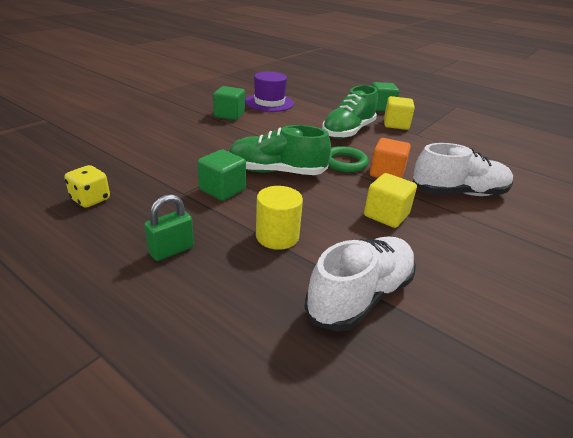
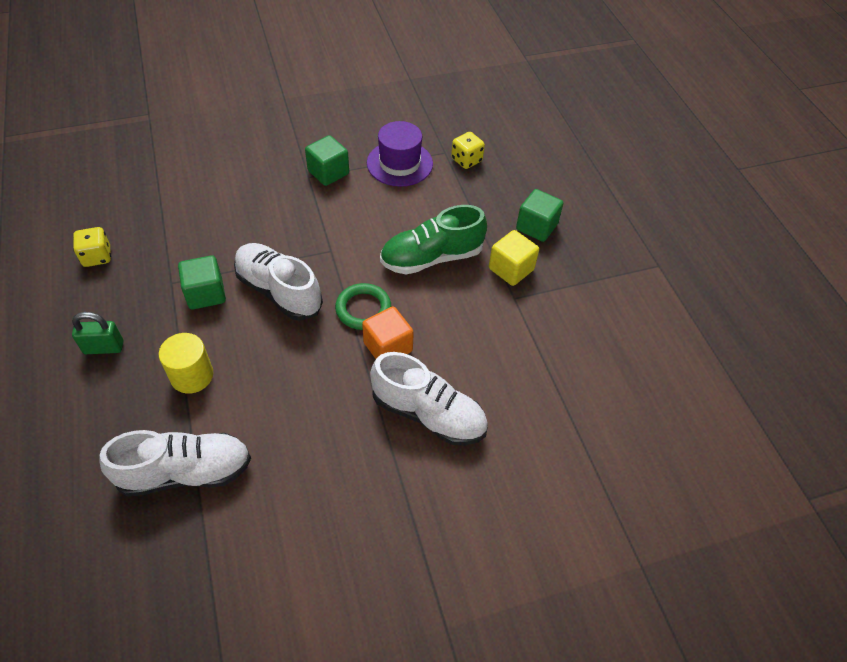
camera: 35 degrees right, 20 degrees up
(276, 171) = (279, 291): green shoe -> white shoe
(305, 94) = (466, 160): none -> yellow dice
(386, 215) = (313, 402): yellow cube -> none

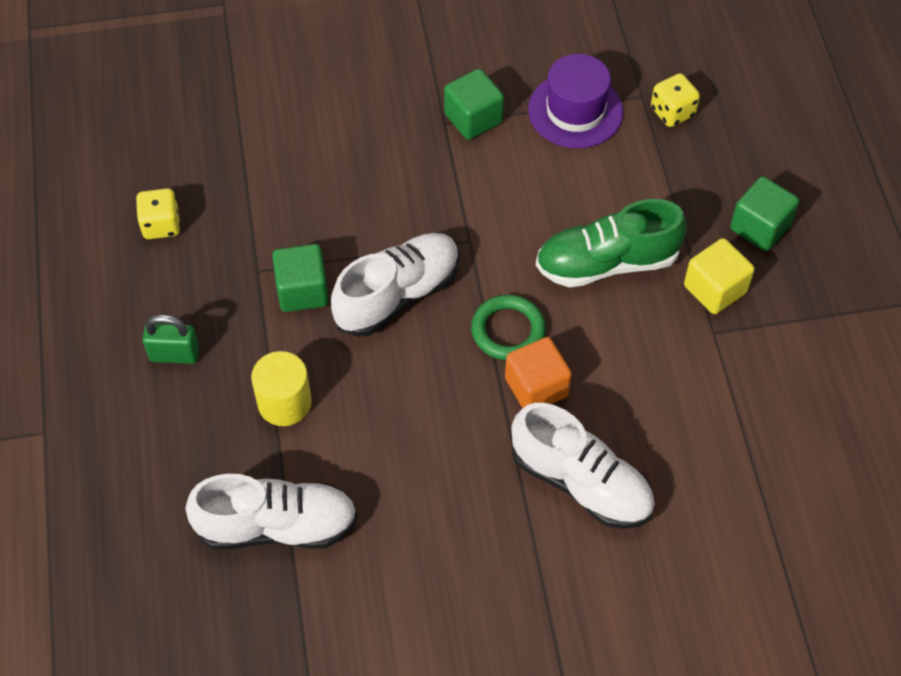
camera: 10 degrees right, 5 degrees up
(279, 291) = (398, 295): white shoe -> white shoe turned 90 degrees clockwise

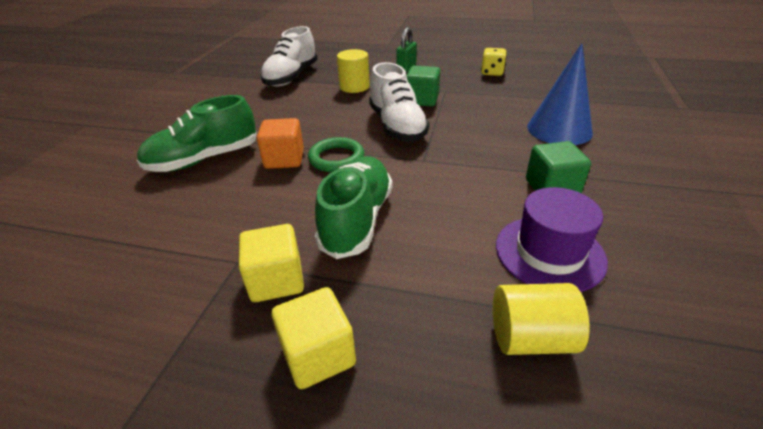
camera: 115 degrees right, 20 degrees down
(336, 123) = (559, 129): none -> blue cone
(581, 482) = (204, 159): white shoe -> green shoe
(672, 112) = (531, 338): yellow dice -> yellow cylinder
(760, 227) = (318, 355): green cube -> yellow cube

